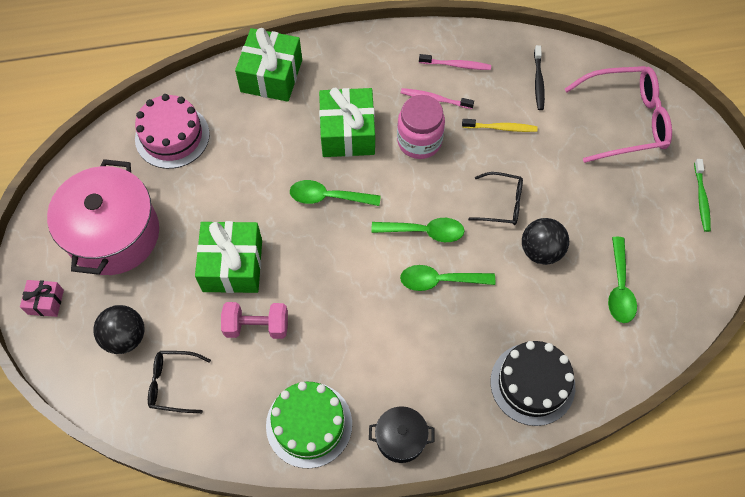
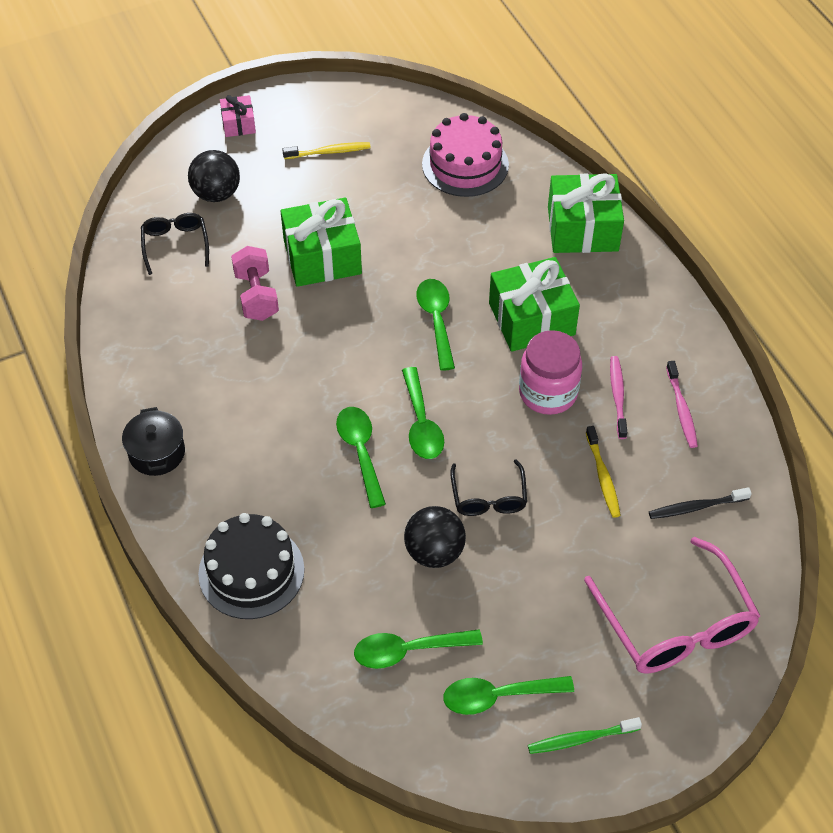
camera: 75 degrees right, 10 degrees down
(114, 234) = (329, 152): pink pot -> yellow toothbrush
(309, 424) = (156, 367): green cake -> none
(663, 239) = (498, 696): none -> green spoon

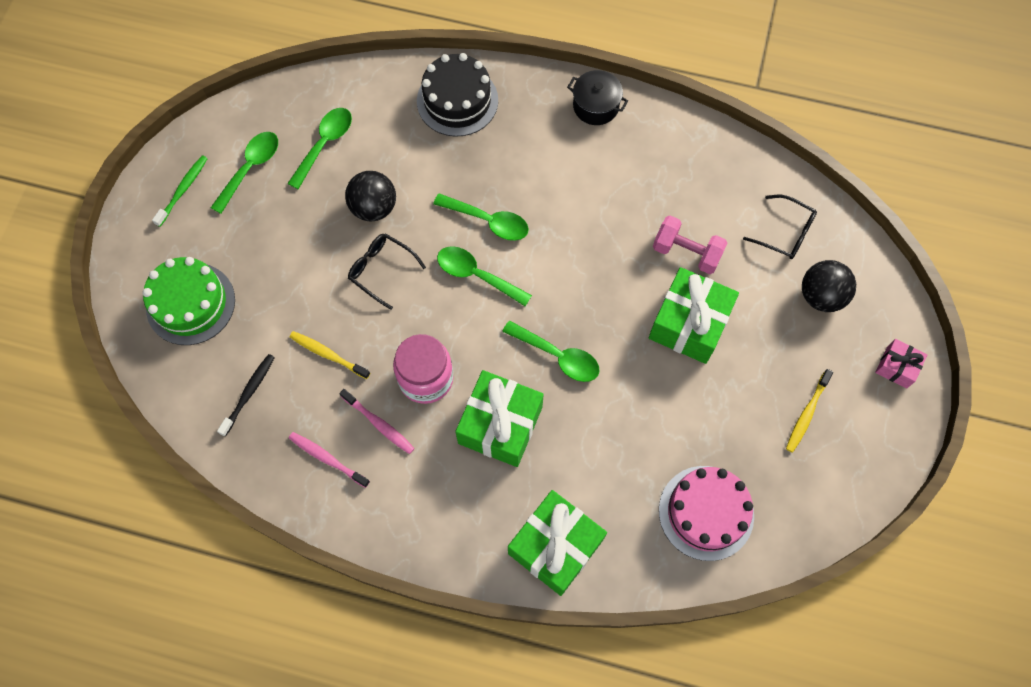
camera: 130 degrees right, 15 degrees up
(676, 624) = (190, 303): pink glasses -> green cake

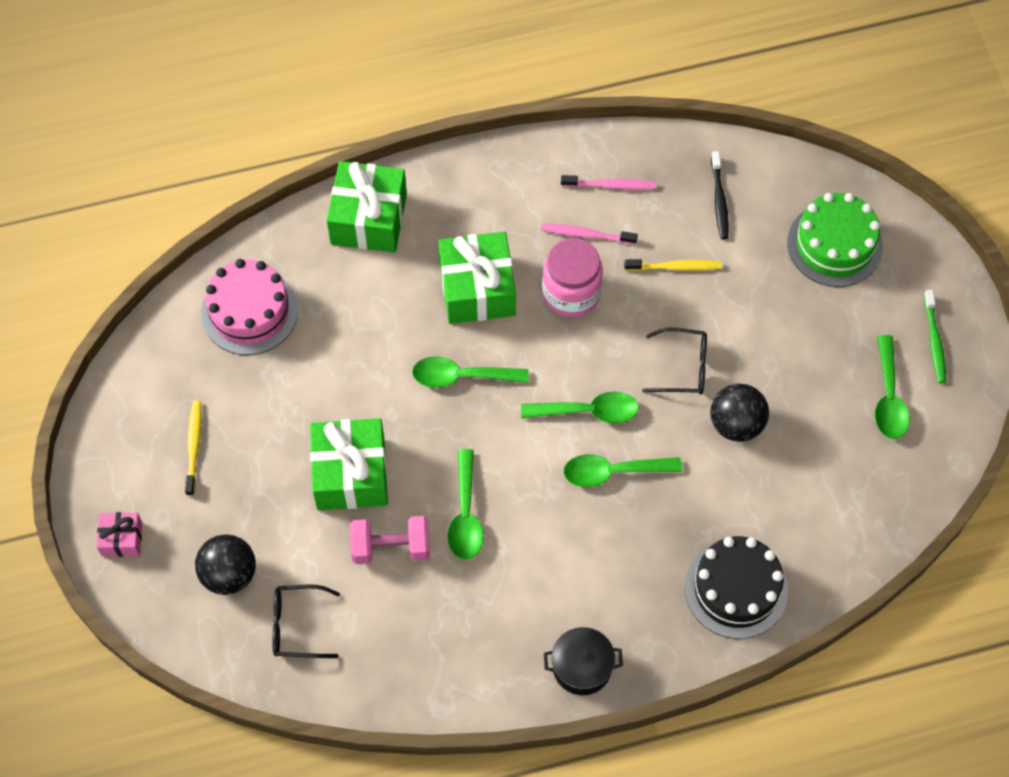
camera: 150 degrees right, 5 degrees down
(325, 144) = (836, 463): green spoon -> green spoon (465, 515)

